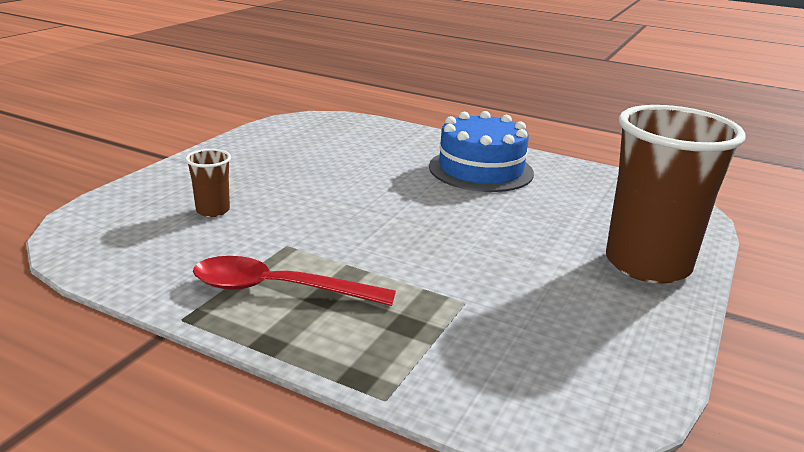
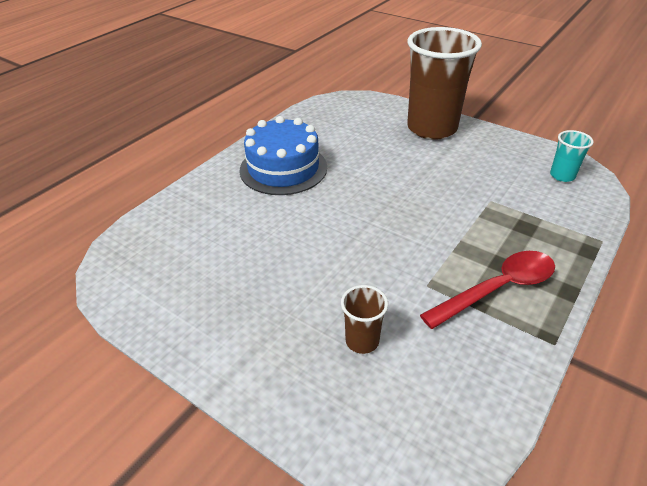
camera: 80 degrees left, 15 degrees up
(277, 289) = (498, 288): red spoon -> red spoon turned 135 degrees counterclockwise
(570, 385) = (562, 176): none -> turquoise cup

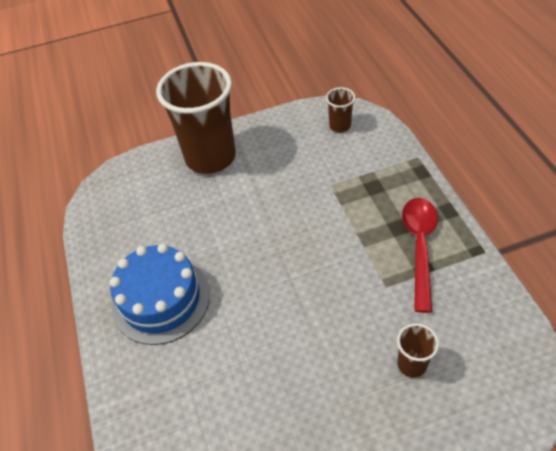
camera: 50 degrees left, 10 degrees up
(562, 176) = (340, 126): turquoise cup -> brown cup

